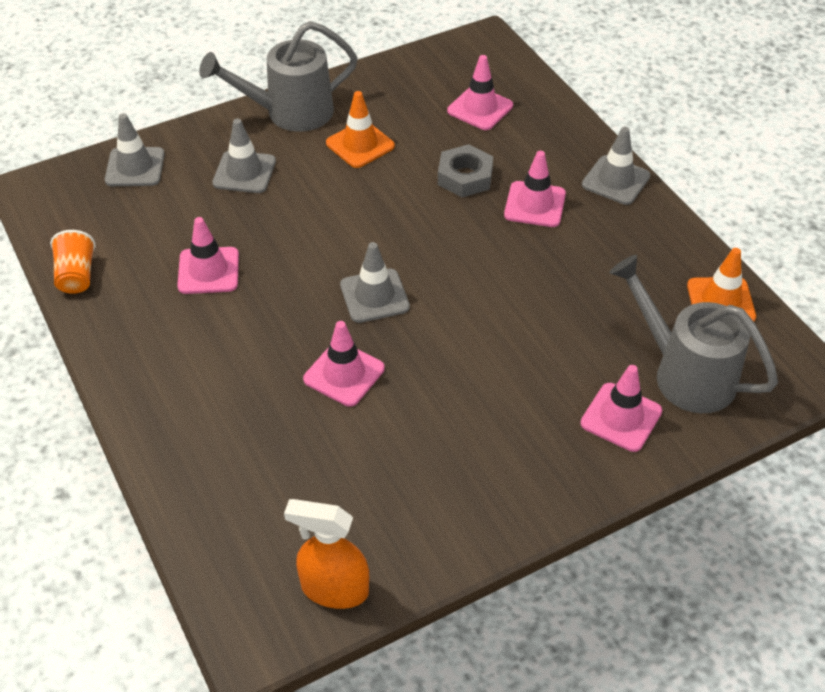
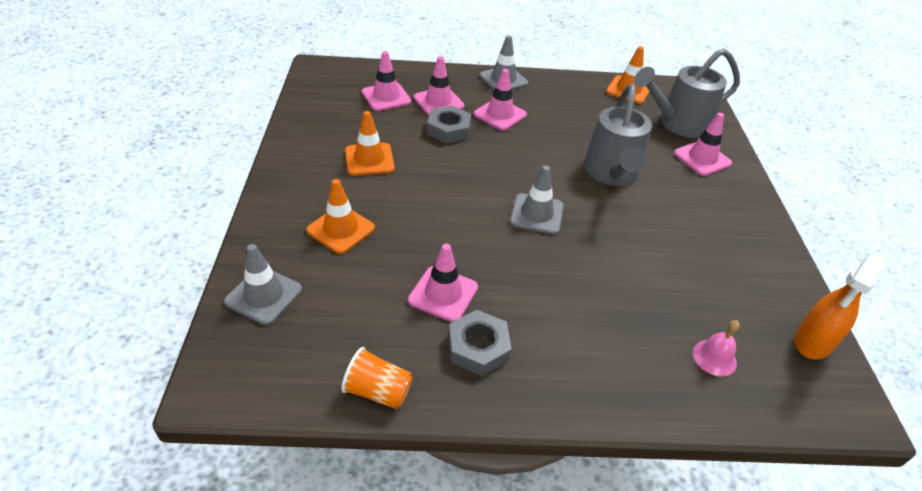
camera: 65 degrees left, 5 degrees down
(158, 318) = (478, 347): none -> grey nut
(244, 172) = (341, 229): grey traffic cone -> orange traffic cone
(253, 500) = (714, 357): none -> pink bell
(289, 113) = (294, 179): grey watering can -> grey watering can (611, 174)
(344, 374) = (607, 259): pink traffic cone -> pink traffic cone (438, 102)

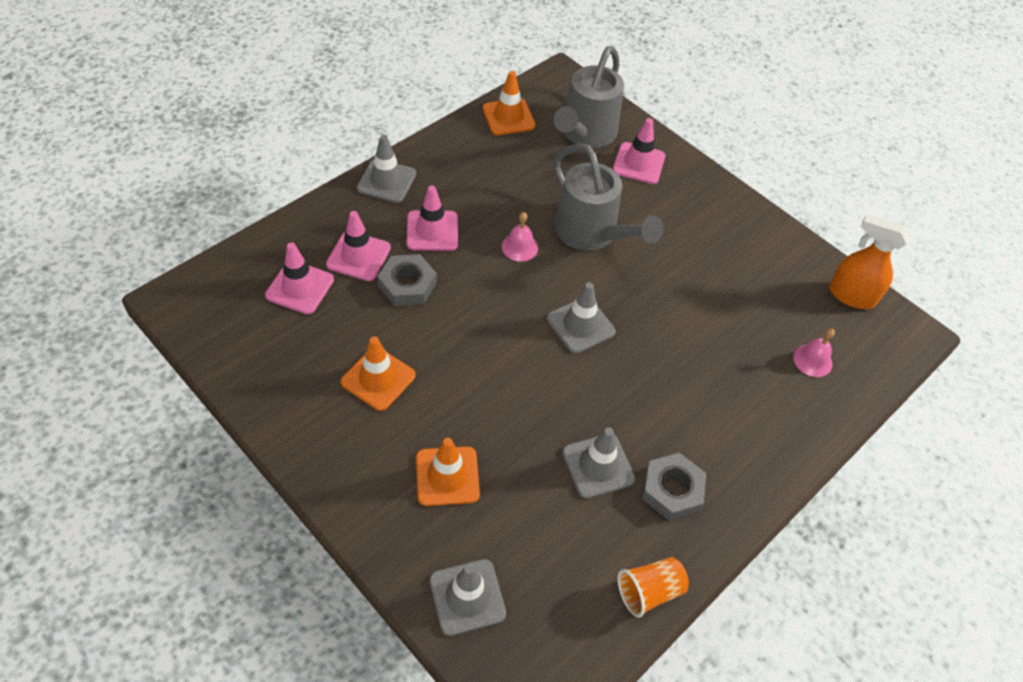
camera: 45 degrees left, 10 degrees up
(443, 294) = (598, 466): pink traffic cone -> grey traffic cone
(548, 152) = (520, 247): none -> pink bell
(813, 342) = (851, 295): orange spray bottle -> orange spray bottle turned 120 degrees clockwise

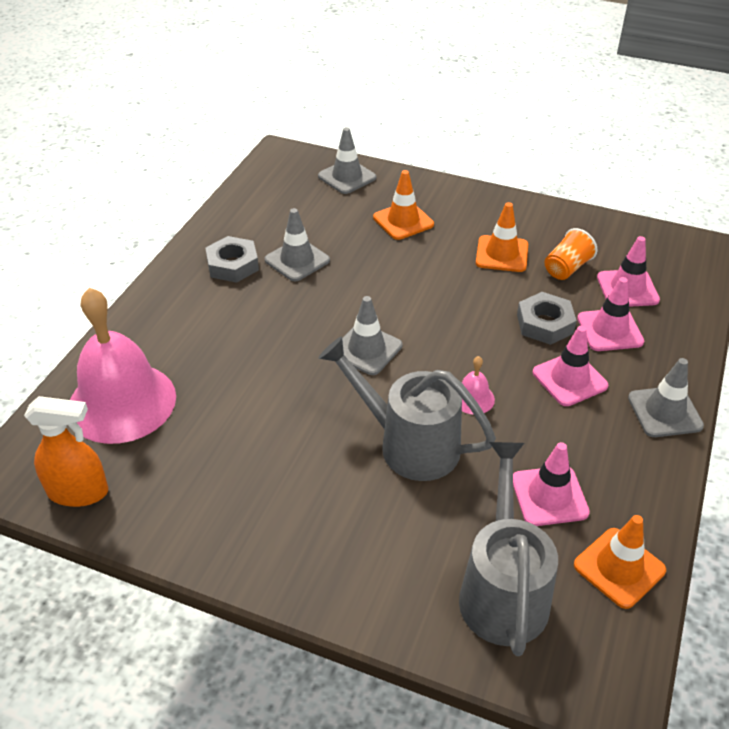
camera: 160 degrees right, 10 degrees down
(638, 163) = (405, 571): pink traffic cone -> pink traffic cone (549, 496)
(649, 591) = (229, 212): orange cup -> orange cup (566, 268)
(812, 360) = (122, 402): pink bell -> pink bell, size x2.50

